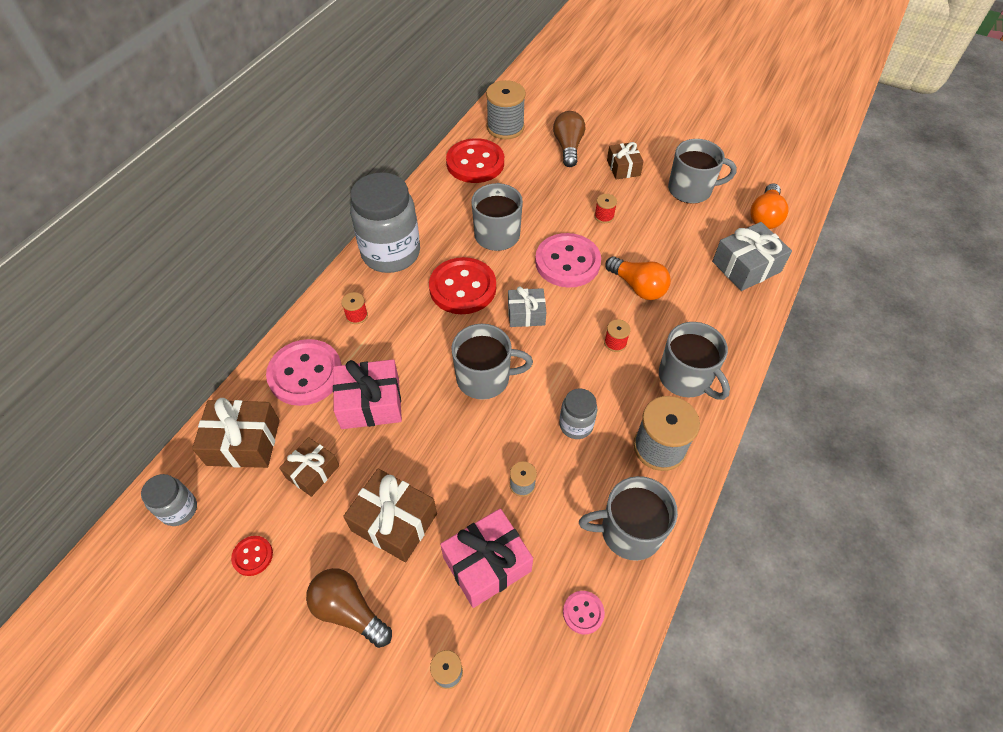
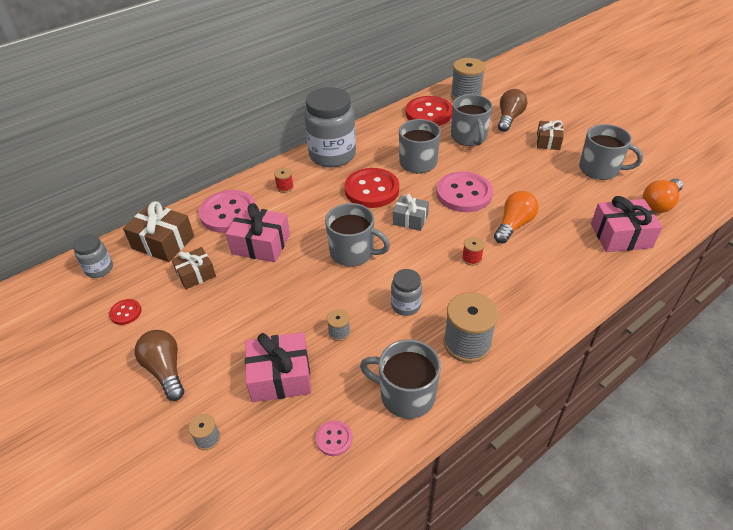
camera: 25 degrees right, 10 degrees down
(394, 522) = (231, 324): brown gift -> none
(604, 216) = (512, 170): red spool -> none
(638, 287) = (513, 225): orange light bulb -> orange light bulb turned 120 degrees counterclockwise
(686, 378) = (519, 300): grey mug -> grey mug (469, 137)
(746, 266) = (621, 236): grey gift -> pink gift

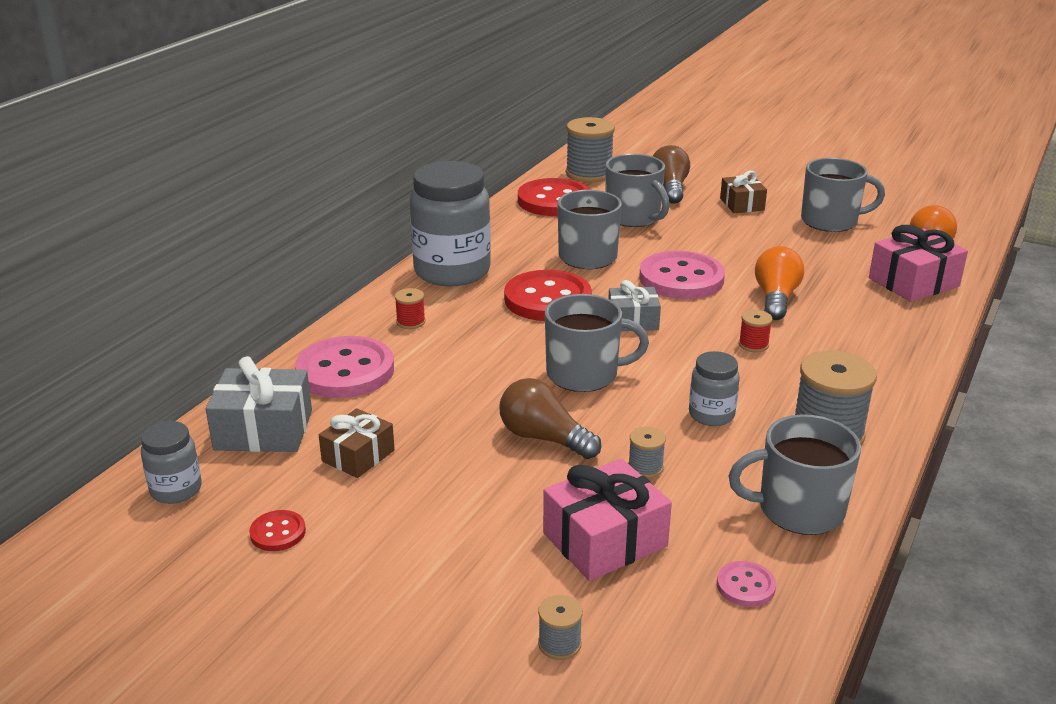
camera: 25 degrees left, 15 degrees down
(163, 242) = (263, 430): brown gift -> grey gift
(165, 370) = (415, 584): brown light bulb -> brown light bulb (544, 438)
(261, 244) = (433, 396): pink gift -> none

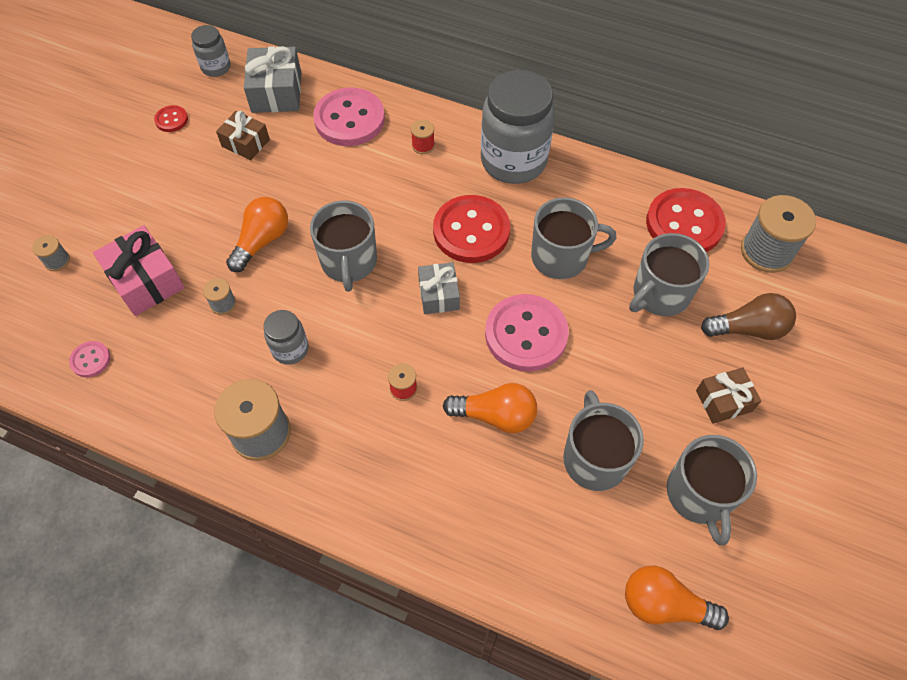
camera: 85 degrees right, 30 degrees up
(544, 438) = (262, 241): brown light bulb -> orange light bulb
(798, 510) = (165, 400): grey mug -> grey mug (594, 458)
(913, 282) = (551, 562): pink gift -> none

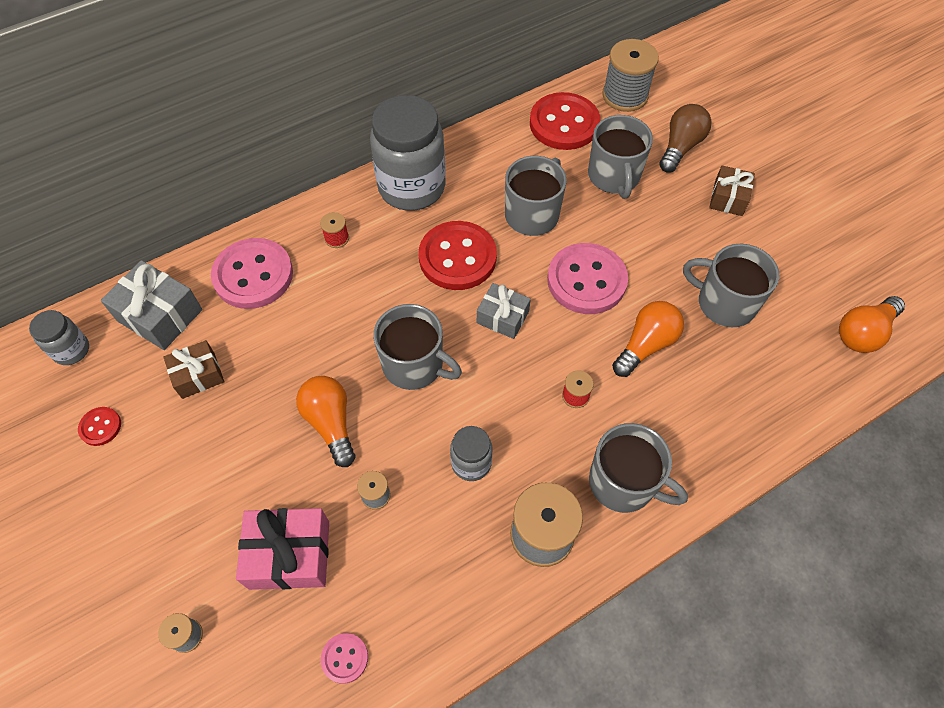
camera: 55 degrees left, 0 degrees up
(699, 495) = (792, 259): grey mug -> grey mug (624, 483)

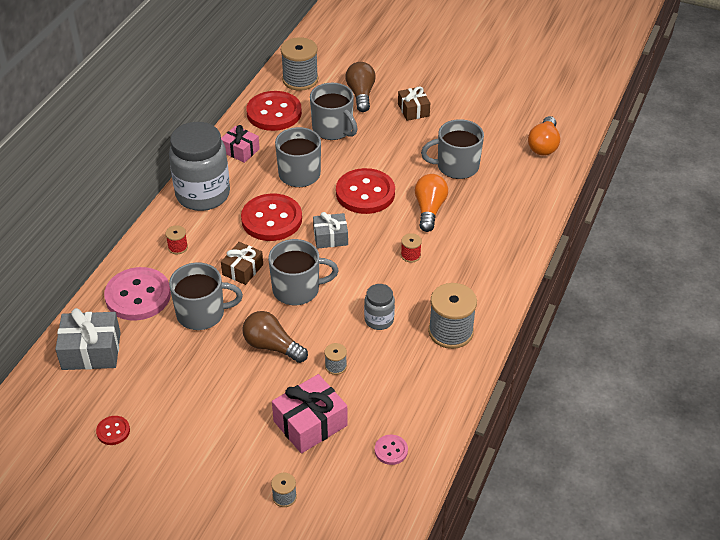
camera: 35 degrees left, 15 degrees down
(71, 350) = (44, 403): grey jar -> none
(198, 375) = (155, 368): brown gift -> brown gift (242, 269)
(331, 423) = (272, 346): orange light bulb -> brown light bulb
(492, 153) = (240, 150): none -> pink gift
(586, 280) = (365, 193): pink button -> red button
(624, 483) = (474, 283): grey mug -> grey mug (202, 313)

